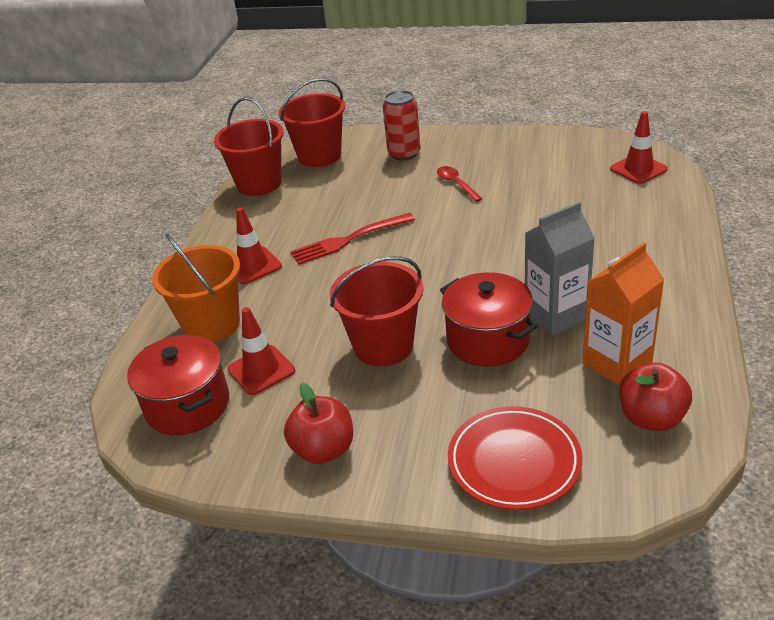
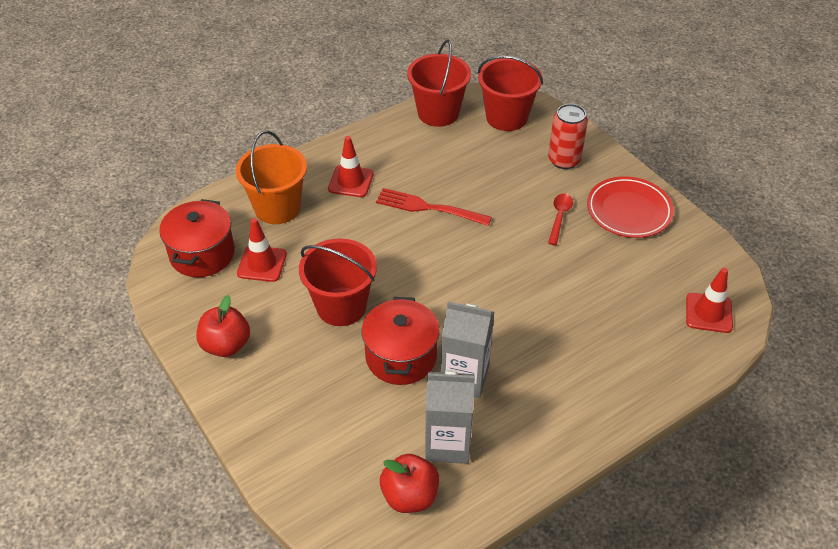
camera: 40 degrees right, 10 degrees up
(514, 462) = (301, 446): red plate -> red plate (629, 211)
(617, 363) = (448, 444): orange carton -> grey carton

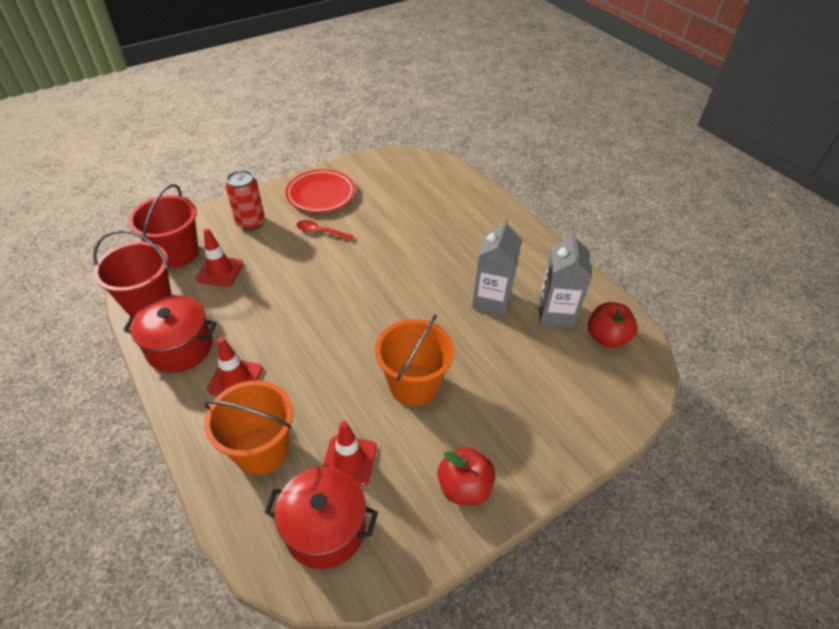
camera: 90 degrees left, 0 degrees up
(341, 306) = (413, 385): red bucket -> orange bucket
(401, 357) = (473, 340): red pot -> red pot (180, 348)
(428, 207) = (290, 316): red fork -> none
(708, 313) = (426, 172): red traffic cone -> red traffic cone (220, 271)

